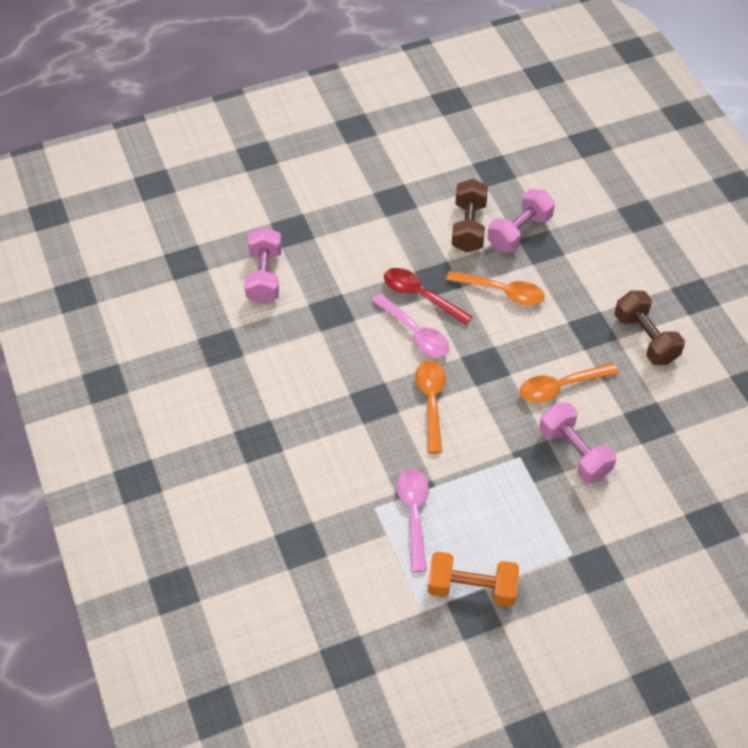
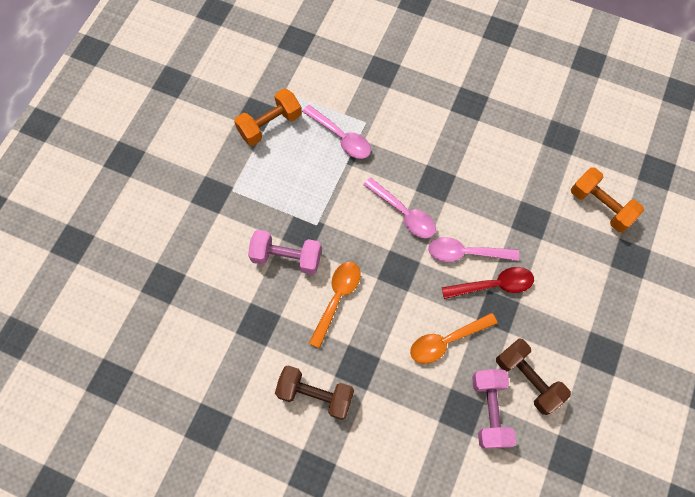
camera: 135 degrees right, 15 degrees up
(264, 276) = (600, 206): pink dumbbell -> orange dumbbell
(431, 402) = (404, 213): orange spoon -> pink spoon

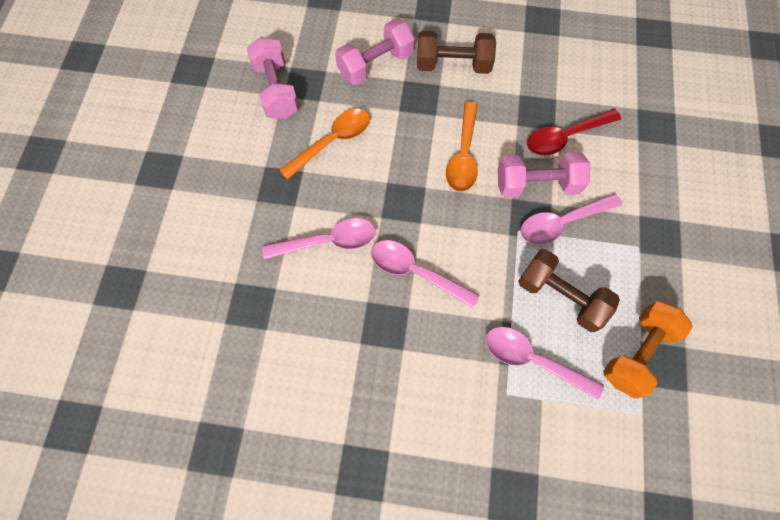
camera: 165 degrees right, 0 degrees up
(280, 222) = (562, 223): none -> pink spoon
(389, 415) = (375, 65): none -> pink dumbbell
(493, 285) = (289, 212): red spoon -> red spoon (565, 137)
(527, 379) = (240, 126): brown dumbbell -> brown dumbbell (560, 296)
(600, 206) = (157, 349): orange dumbbell -> none

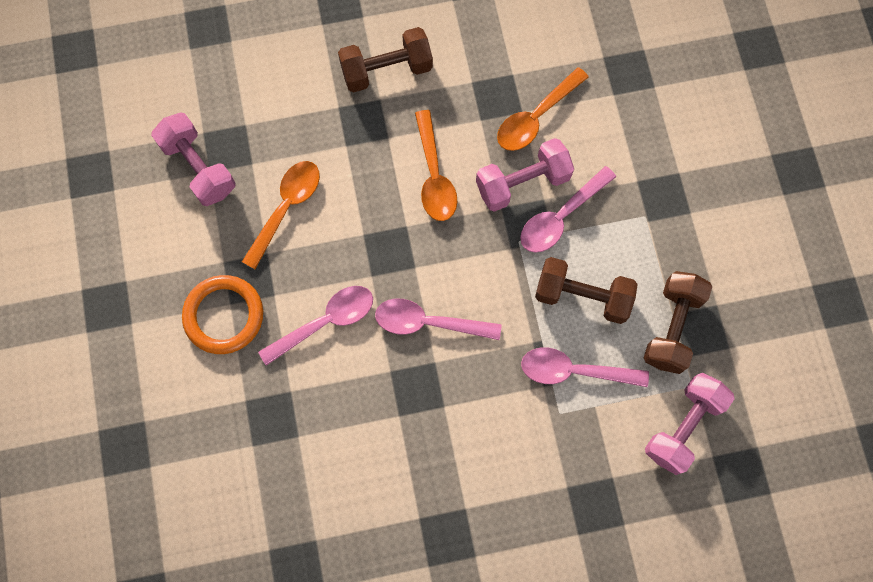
camera: 20 degrees left, 5 degrees up
(247, 208) = (224, 316): none -> orange ring
(375, 65) = (299, 98): pink dumbbell -> pink dumbbell (683, 426)
(565, 137) = (536, 117): red spoon -> orange spoon
(637, 353) = (672, 327): orange dumbbell -> brown dumbbell

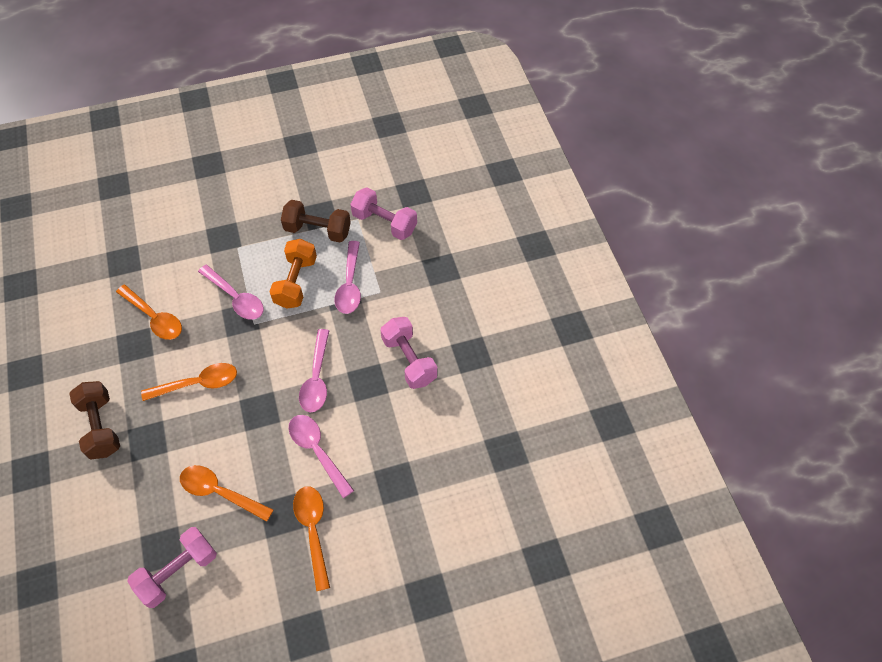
camera: 95 degrees left, 15 degrees down
(224, 316) = (313, 531): orange ring -> orange spoon
(522, 183) = (207, 323): pink dumbbell -> pink dumbbell (409, 360)
(582, 296) = (296, 282): brown dumbbell -> orange dumbbell

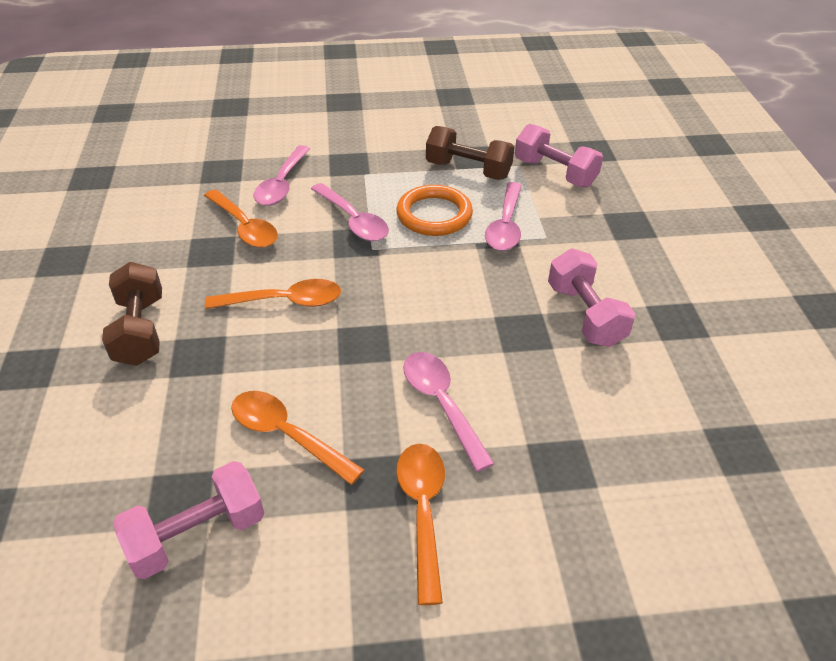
camera: 10 degrees right, 15 degrees down
(296, 282) = (434, 215): orange dumbbell -> orange ring
(317, 378) = (450, 317): pink spoon -> pink spoon (282, 184)

